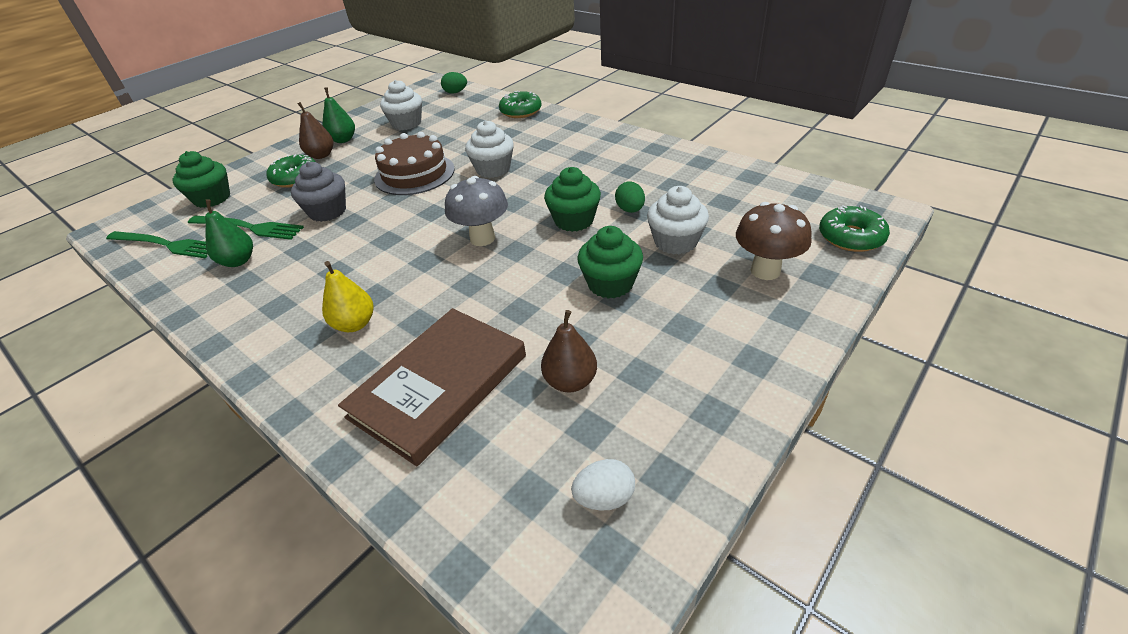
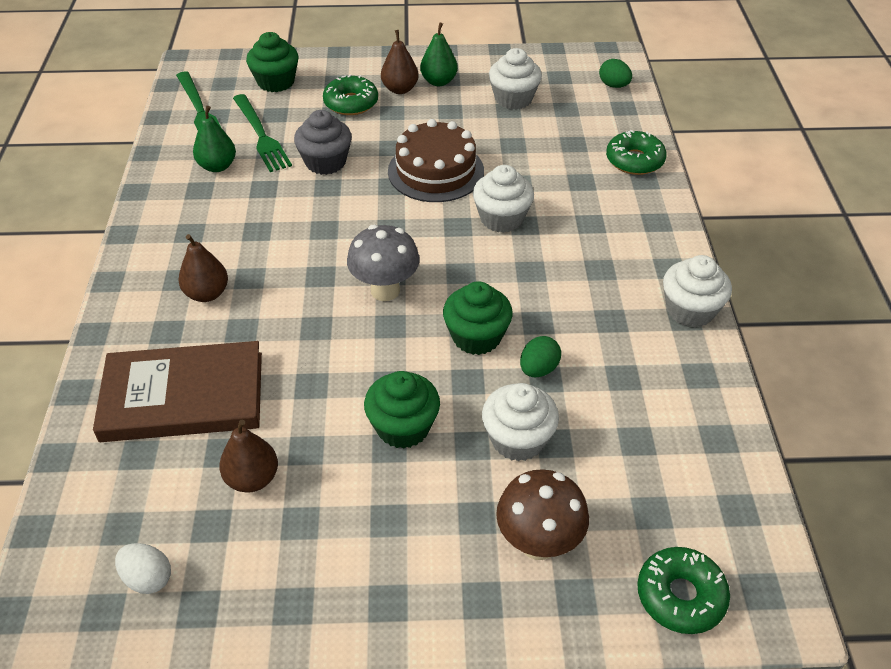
camera: 45 degrees right, 5 degrees up
(354, 324) = (207, 294): yellow pear -> brown pear
(652, 144) = (690, 310): none -> white cupcake

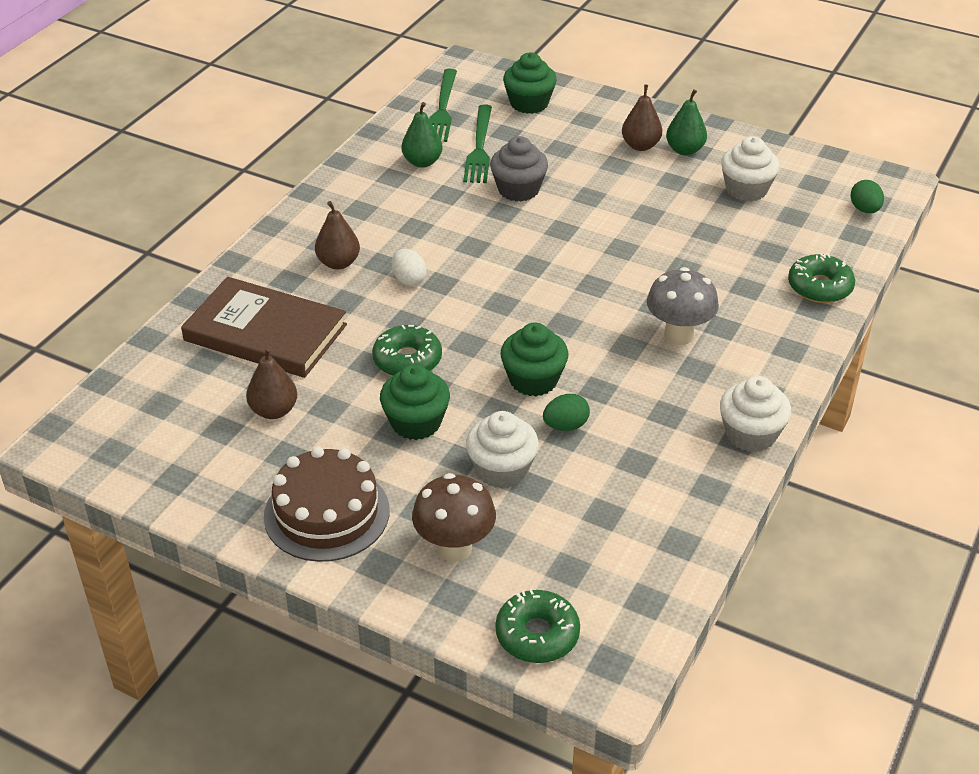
camera: 30 degrees right, 5 degrees down
(148, 578) = (155, 444): white egg -> white egg (409, 280)
(351, 103) = (583, 144): green donut -> green donut (407, 360)
(385, 290) = (485, 314): grey mushroom -> grey mushroom (678, 335)
(436, 171) = (613, 231): brown cake -> brown cake (327, 513)
(501, 218) = (640, 293): white cupcake -> none

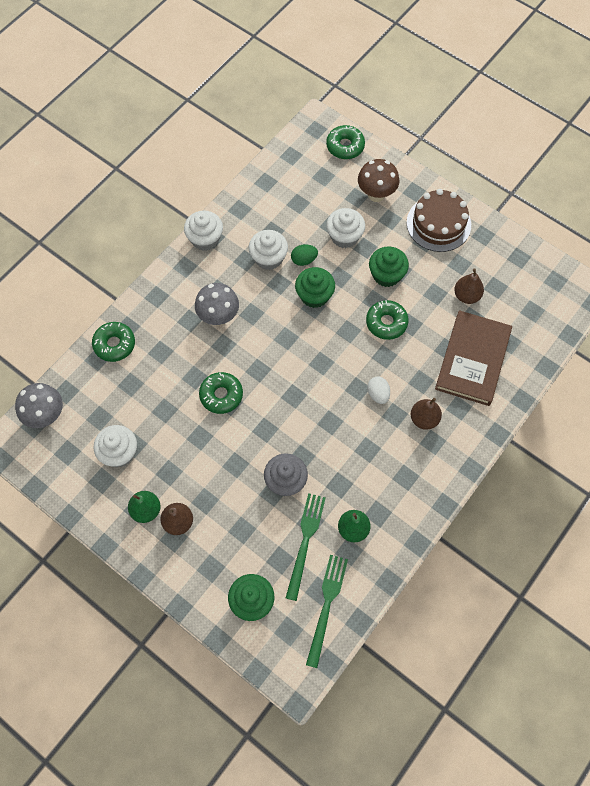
camera: 170 degrees left, 25 degrees up
(265, 332) = (472, 359): brown book -> brown book turned 75 degrees clockwise
(628, 421) = (268, 258): none -> white cupcake
(636, 254) = (221, 395): none -> green donut
(864, 209) = (46, 416): green egg -> grey mushroom

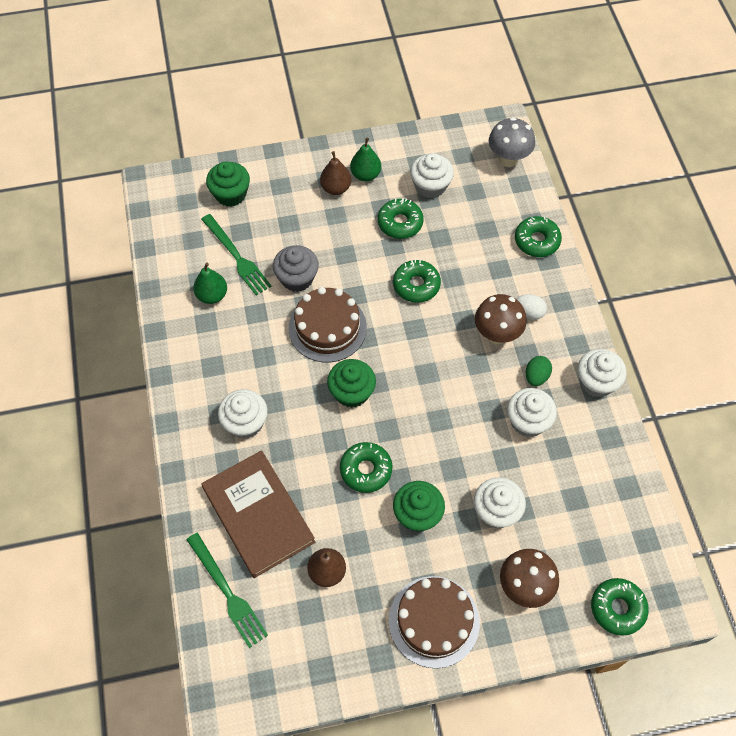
camera: 130 degrees right, 5 degrees down
(174, 448) = (400, 223): none -> green donut
(219, 317) = (496, 335): grey mushroom -> brown mushroom
(304, 260) = (499, 451): green egg -> green egg (536, 376)
(307, 426) = (327, 327): none -> brown cake
(314, 295) = (451, 430): green cupcake -> green cupcake (352, 392)
(326, 605) = (177, 236): green fork -> green fork (227, 592)
(378, 394) = (303, 404): white egg -> white egg (529, 312)
(424, 419) = (245, 422): brown pear -> white cupcake

